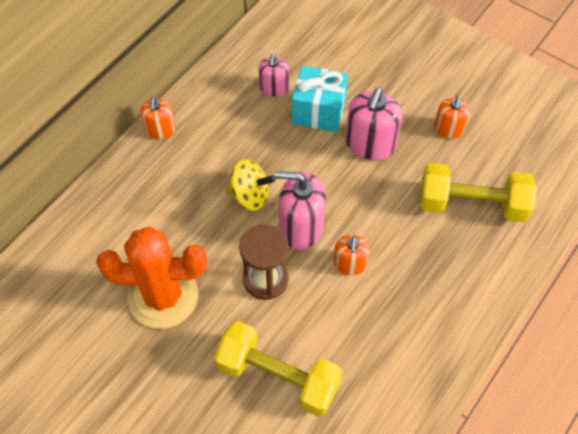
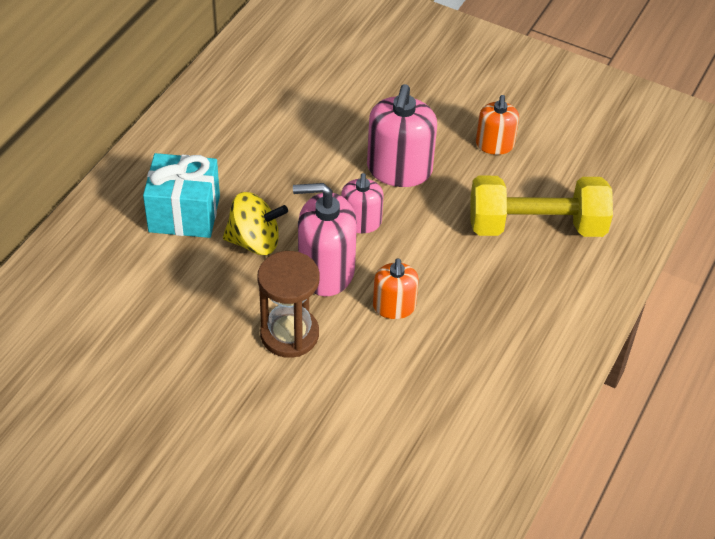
camera: 10 degrees left, 10 degrees down
(160, 130) = (126, 176): orange soap dispenser -> none
(163, 296) = (159, 367): orange cactus -> none
(274, 88) = (267, 116): pink soap dispenser -> pink soap dispenser (361, 222)
(278, 377) = (322, 443): yellow dumbbell -> none
(318, 111) = (328, 138): turquoise gift -> turquoise gift (184, 214)

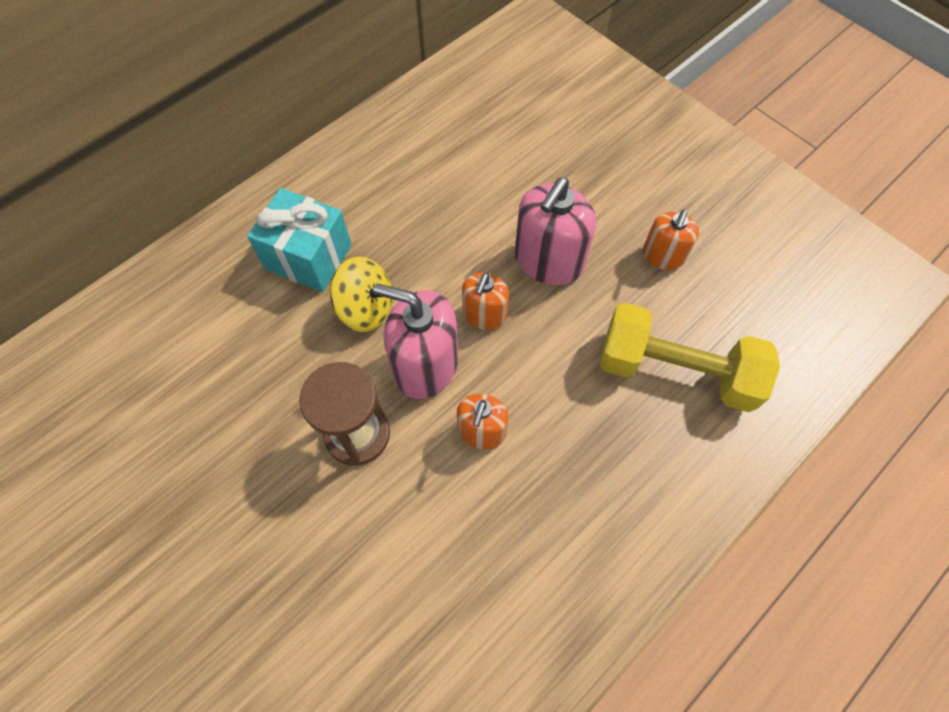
camera: 20 degrees right, 15 degrees up
(361, 222) = (484, 314): pink soap dispenser -> orange soap dispenser

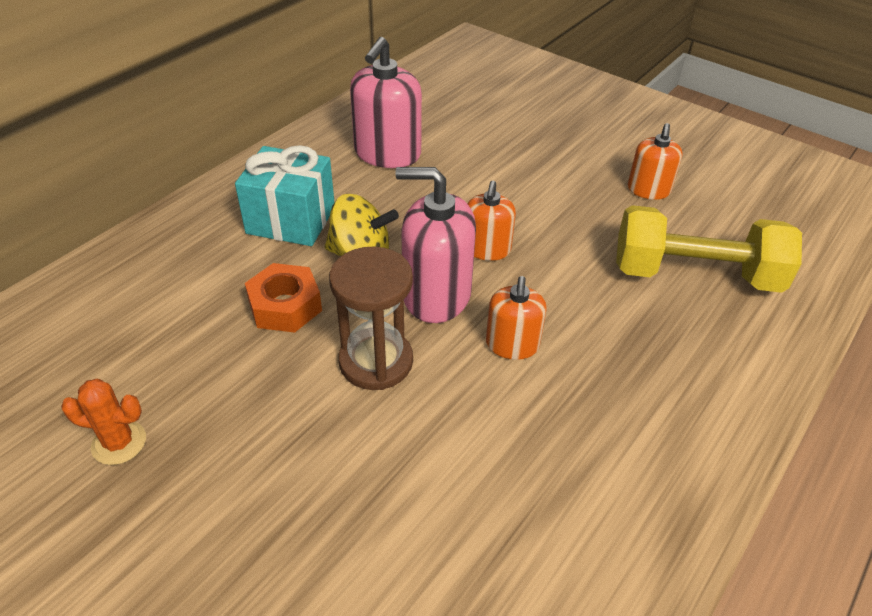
camera: 10 degrees left, 20 degrees down
(134, 489) = (119, 443): none -> orange cactus
(288, 361) = (285, 306): none -> orange nut
(548, 260) = (538, 202): pink soap dispenser -> pink soap dispenser (387, 153)

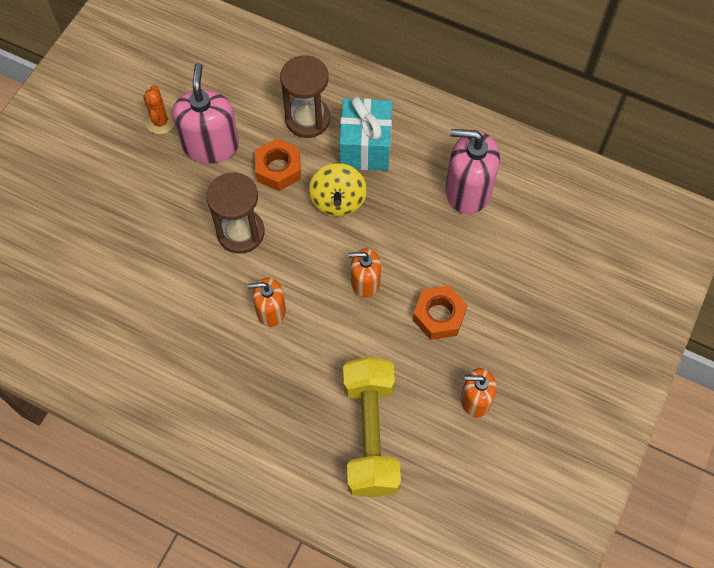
camera: 80 degrees right, 20 degrees up
(218, 266) = (307, 119): none -> brown hourglass
(436, 295) = (308, 256): pink soap dispenser -> pink soap dispenser (211, 145)
(544, 199) = (439, 316): none -> orange nut

